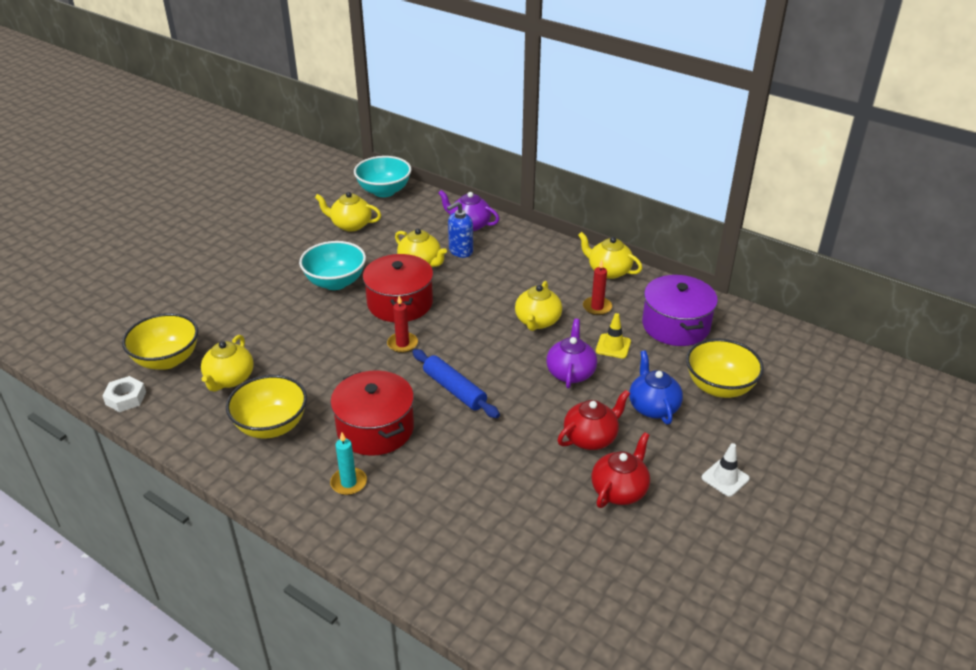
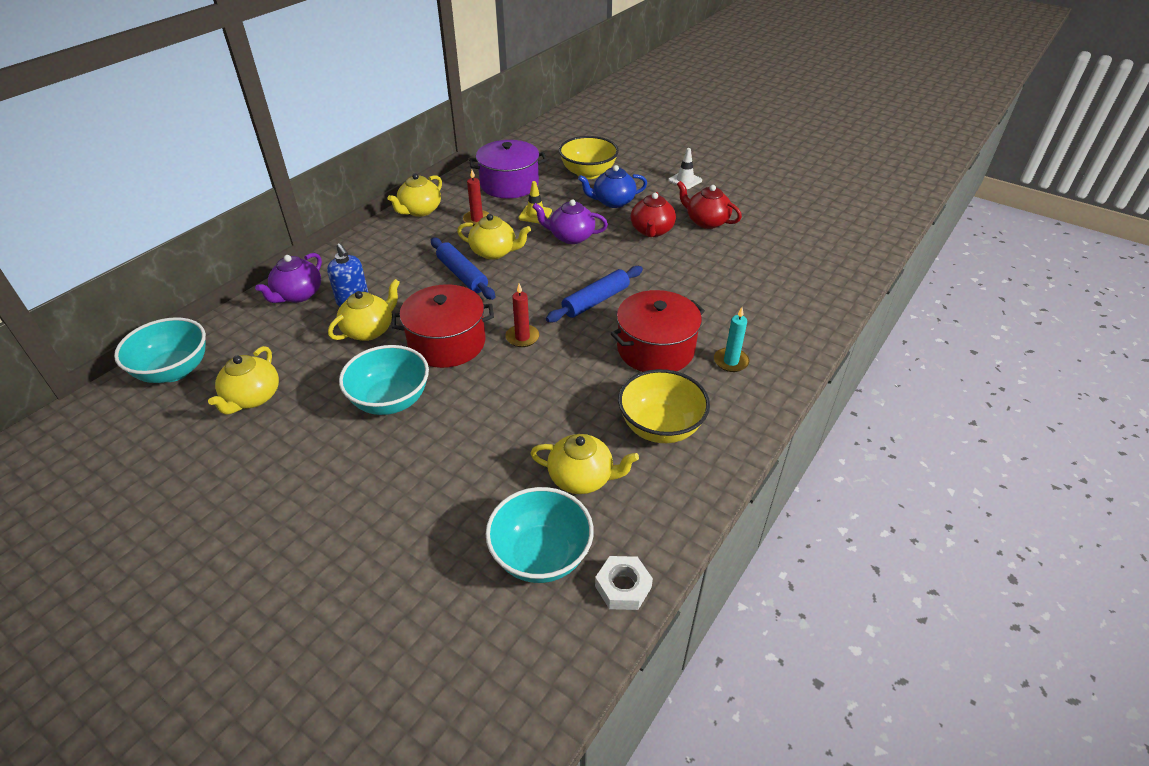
camera: 90 degrees left, 5 degrees up
(167, 360) = (541, 556): yellow bowl -> turquoise bowl
(498, 304) = (462, 275): none -> blue rolling pin
(591, 438) = (652, 231): red teapot -> red teapot turned 135 degrees counterclockwise

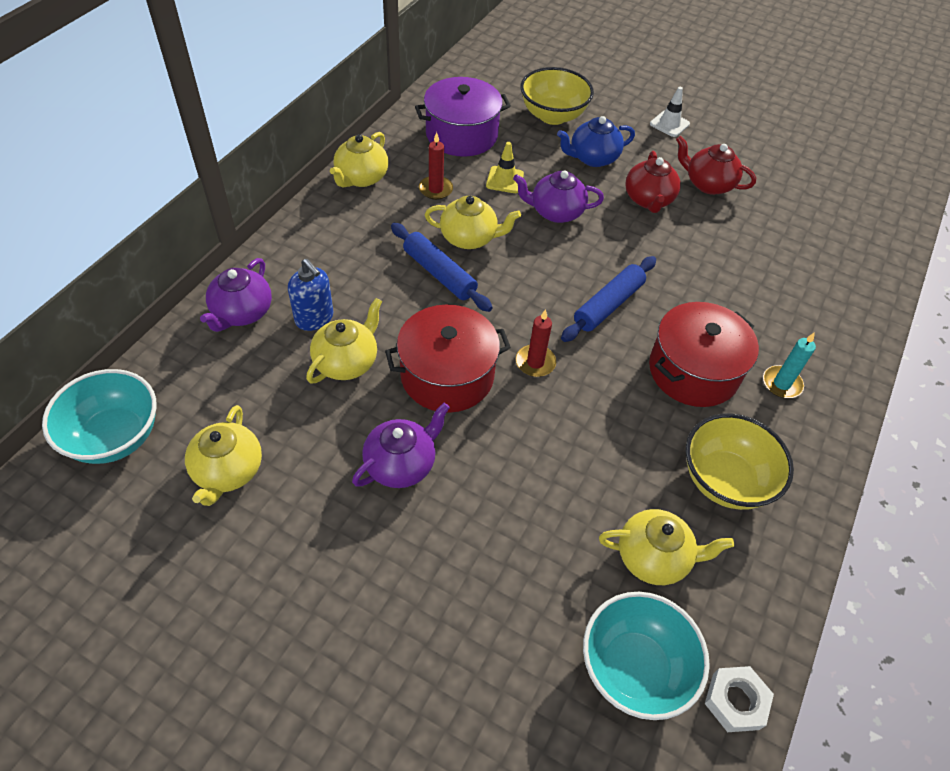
camera: 10 degrees left, 10 degrees up
(390, 400) = (401, 464): turquoise bowl -> purple teapot

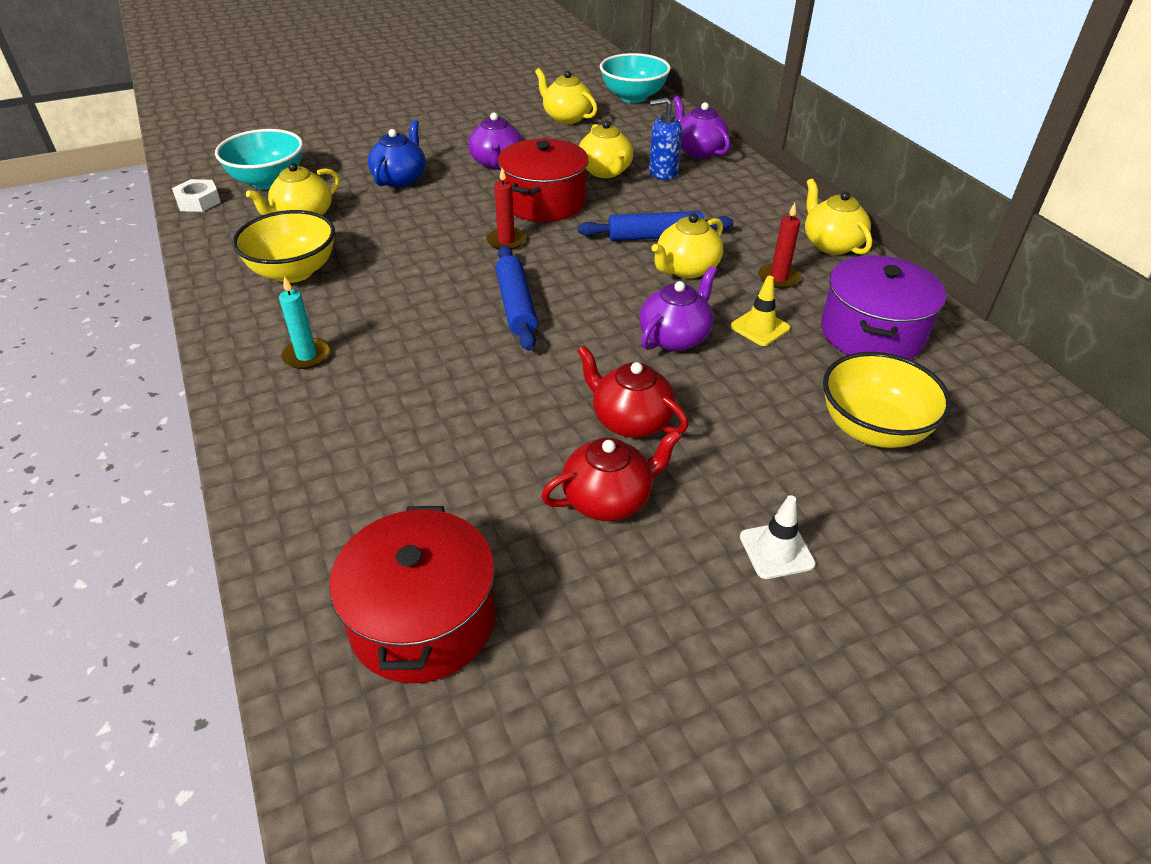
camera: 130 degrees right, 10 degrees down
(592, 158) = (750, 417): blue teapot -> blue teapot (400, 179)
(693, 371) = (390, 313): red pot -> red pot (422, 619)

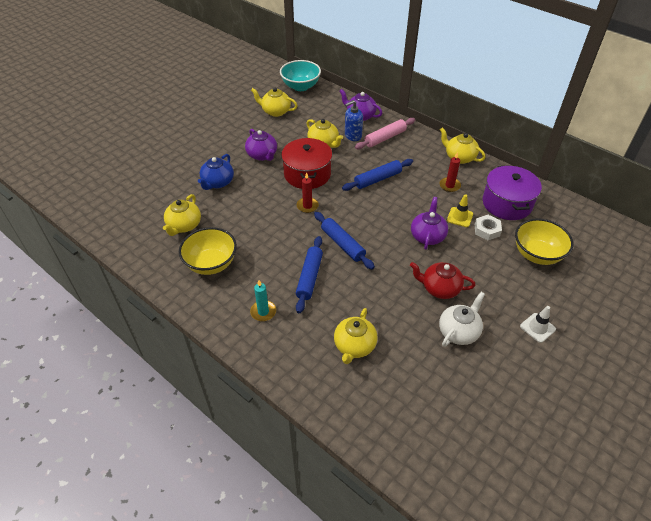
camera: 25 degrees left, 5 degrees up
(198, 201) = (111, 236): white nut -> white nut (487, 230)
(268, 181) = (141, 208): turquoise bowl -> none
(400, 179) = (217, 183): blue teapot -> blue teapot turned 150 degrees counterclockwise
(421, 334) = (309, 277): none -> blue rolling pin
(422, 619) = (427, 420): red pot -> none
(608, 499) = (458, 331): red teapot -> white teapot
(686, 269) = (405, 194): yellow teapot -> yellow teapot (354, 346)
(716, 187) = (385, 138): none -> pink rolling pin

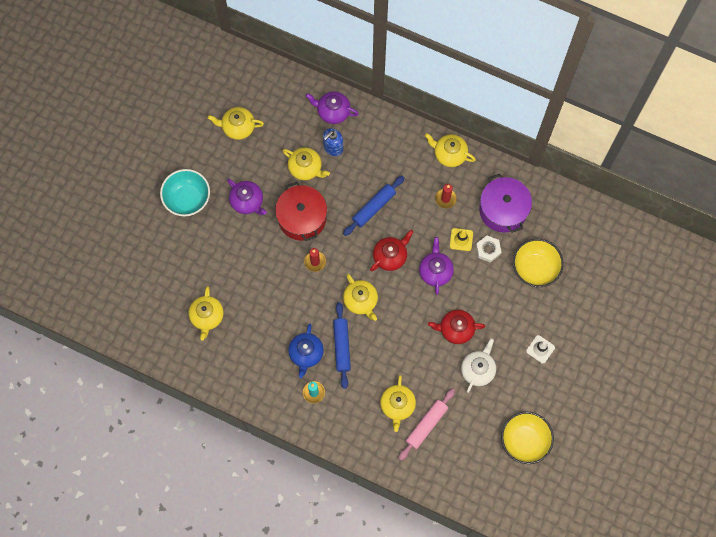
camera: 15 degrees left, 25 degrees up
(211, 264) = (250, 354): yellow bowl -> yellow bowl (524, 440)
(217, 183) = (216, 252): blue teapot -> blue teapot (306, 353)
(300, 86) = (252, 75): turquoise bowl -> turquoise bowl (187, 199)
(343, 244) = (361, 301): blue rolling pin -> yellow teapot
(384, 216) = (390, 256): none -> red teapot
(385, 138) = (367, 142): pink rolling pin -> pink rolling pin (426, 425)

